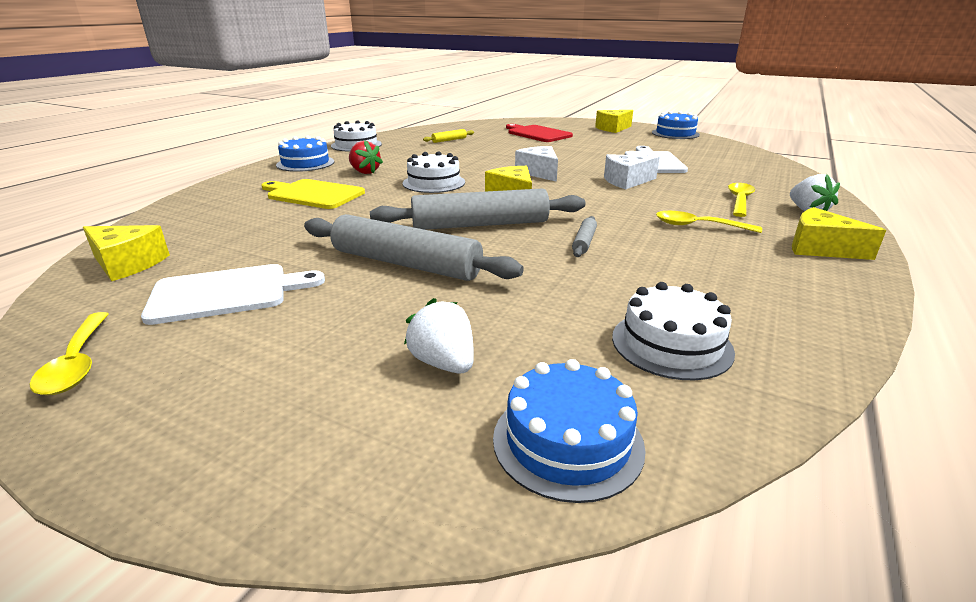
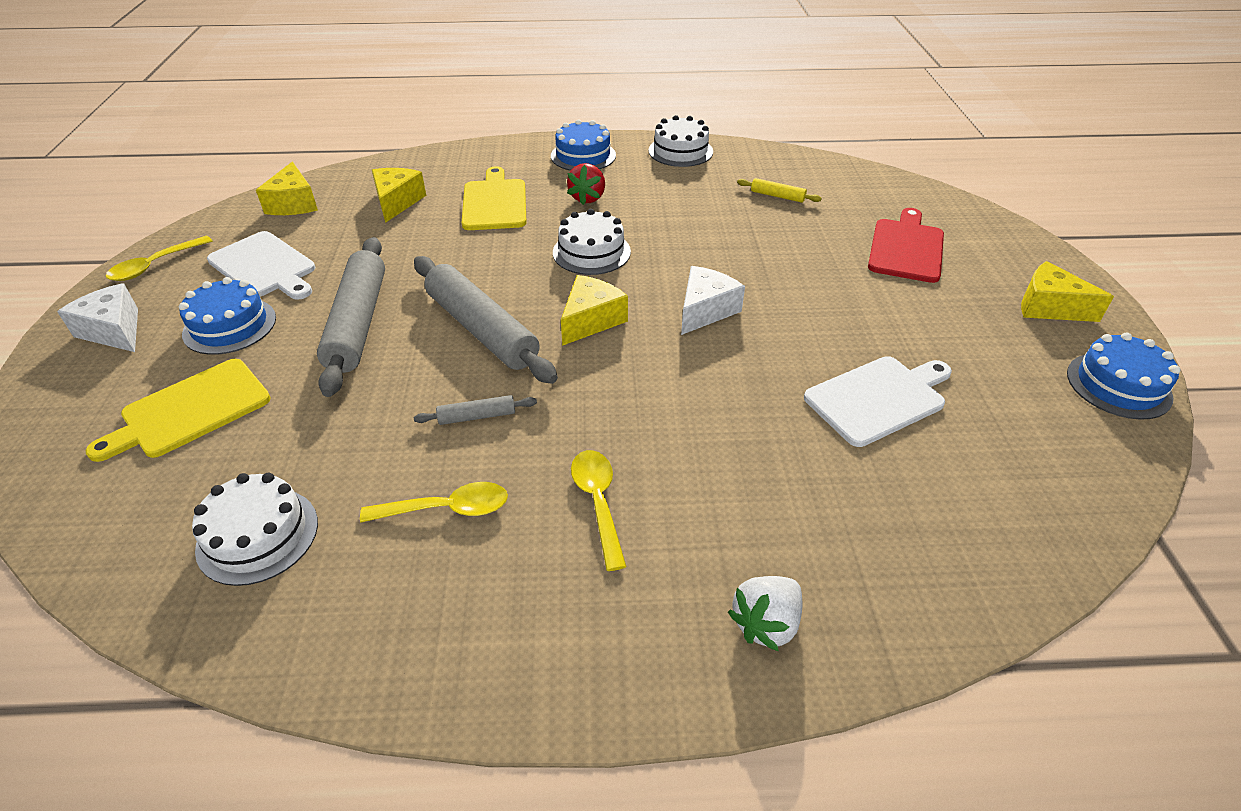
camera: 60 degrees right, 15 degrees up
(444, 363) = (190, 410): white strawberry -> yellow cutting board
(567, 441) = (100, 506): blue cake -> blue cake (230, 326)
(626, 181) = (741, 395): white cheese -> white cheese (114, 330)
(739, 200) = (752, 531): yellow spoon -> yellow spoon (447, 509)
(820, 248) = (592, 646): yellow cheese -> yellow cheese (397, 202)

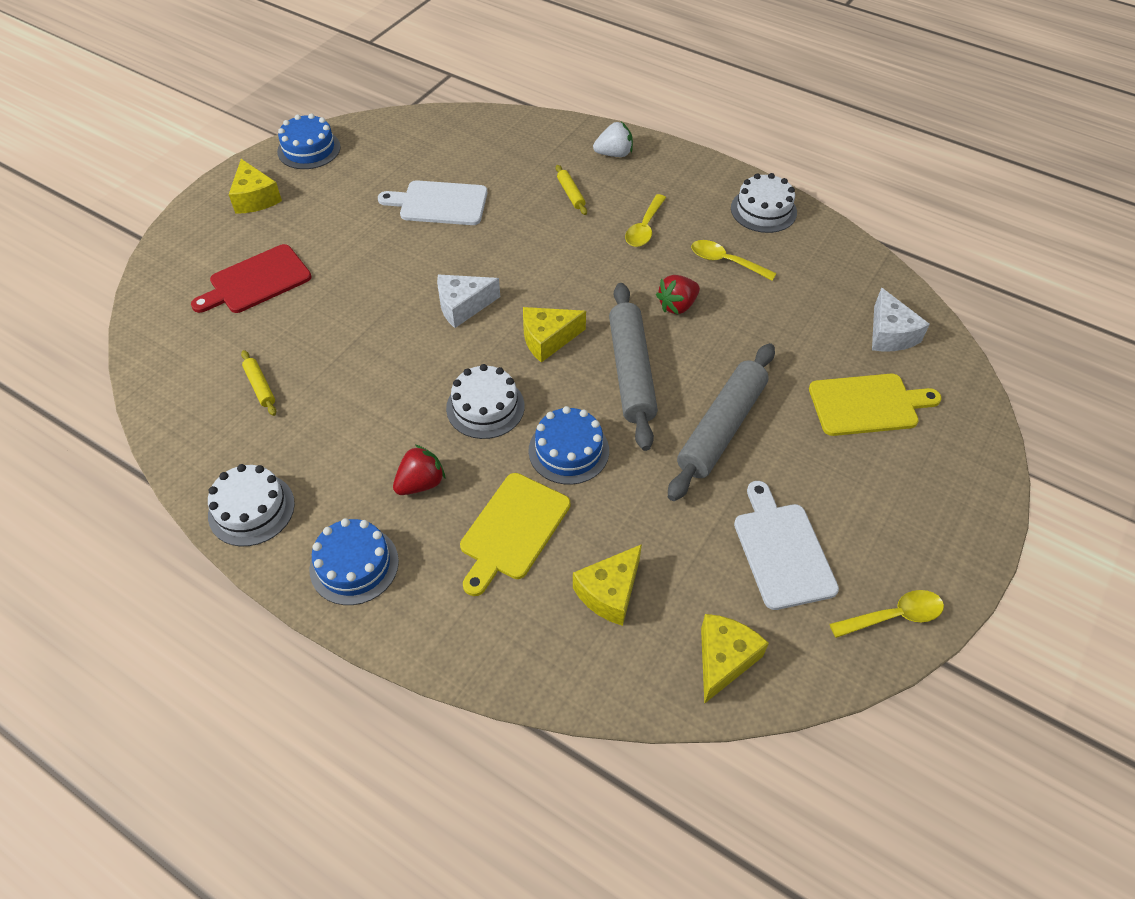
camera: 145 degrees left, 10 degrees up
(114, 330) = (930, 528): white cheese -> white cheese (889, 334)
(230, 326) = (828, 481): blue cake -> blue cake (568, 450)
(258, 535) = (834, 296): white cake -> white cake (763, 210)
(477, 416) = (677, 306): grey rolling pin -> red strawberry
(747, 502) = (571, 194): none -> yellow rolling pin

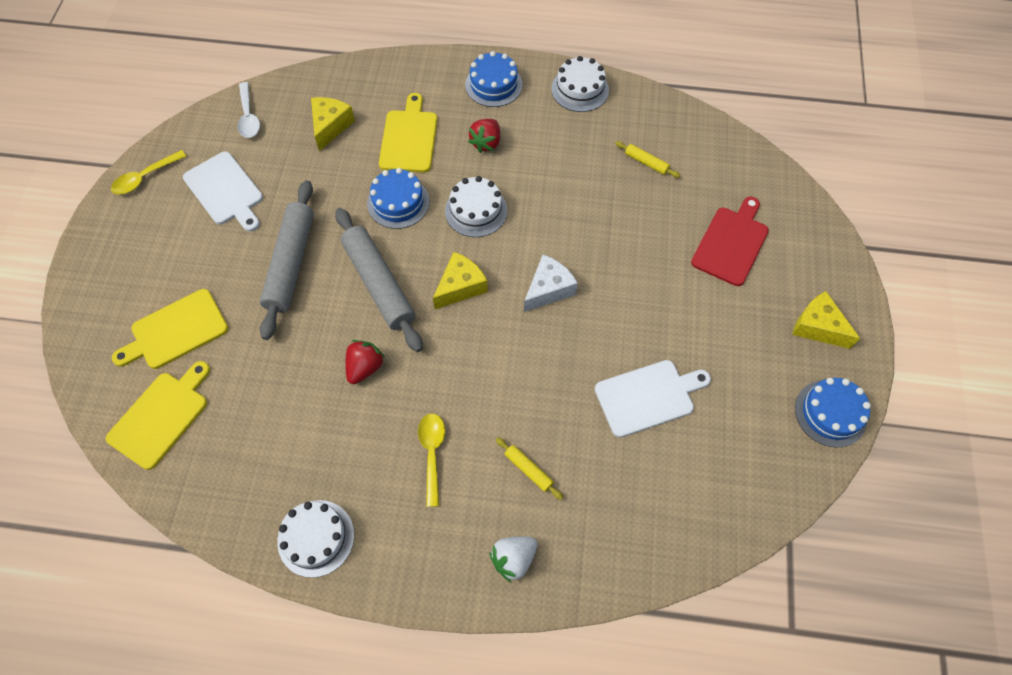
camera: 155 degrees right, 10 degrees up
(724, 659) = (248, 117): yellow cheese -> white spoon
(725, 261) = (336, 442): yellow spoon -> none
(889, 334) = (161, 416): white cheese -> yellow cutting board

